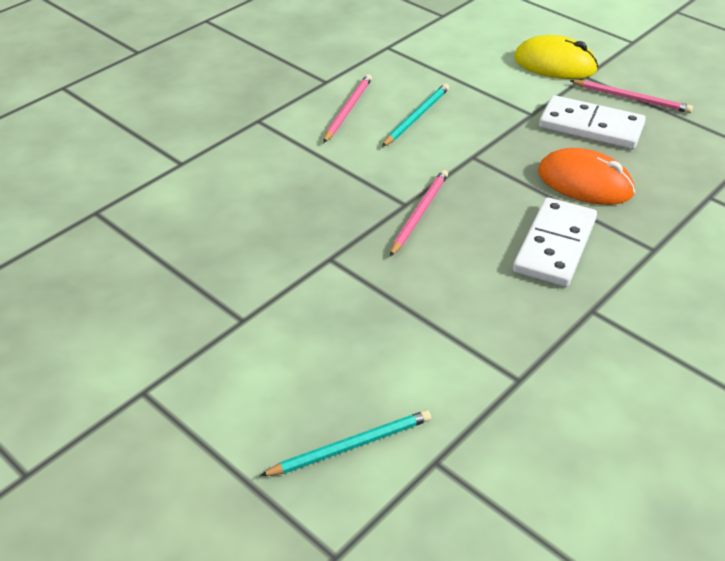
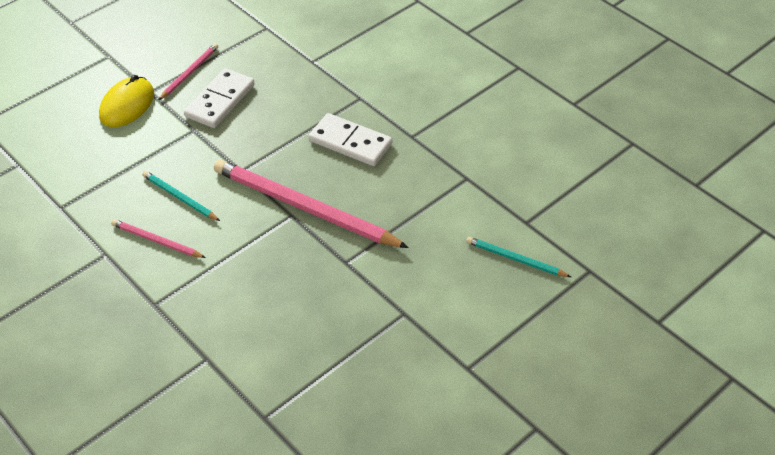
camera: 85 degrees left, 5 degrees up
(351, 446) = (515, 259): turquoise pencil -> turquoise pencil turned 45 degrees counterclockwise
(419, 213) = (304, 207): pink pencil -> pink pencil, size x2.11
(585, 182) = (286, 116): orange mouse -> none

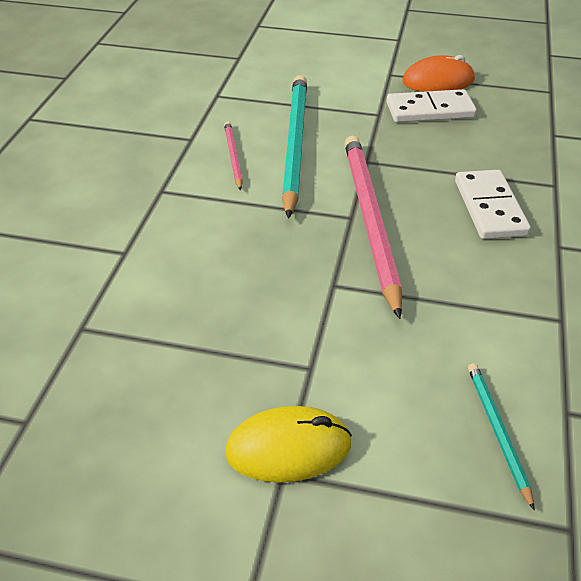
camera: 55 degrees right, 5 degrees down
(127, 105) = (360, 71): yellow mouse -> yellow mouse (288, 448)
(179, 197) = (295, 144): turquoise pencil -> turquoise pencil, size x2.11
(190, 73) = (438, 81): pink pencil -> orange mouse

